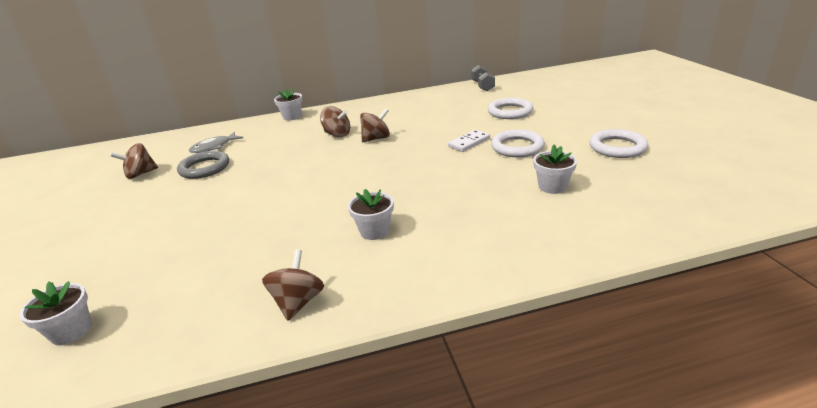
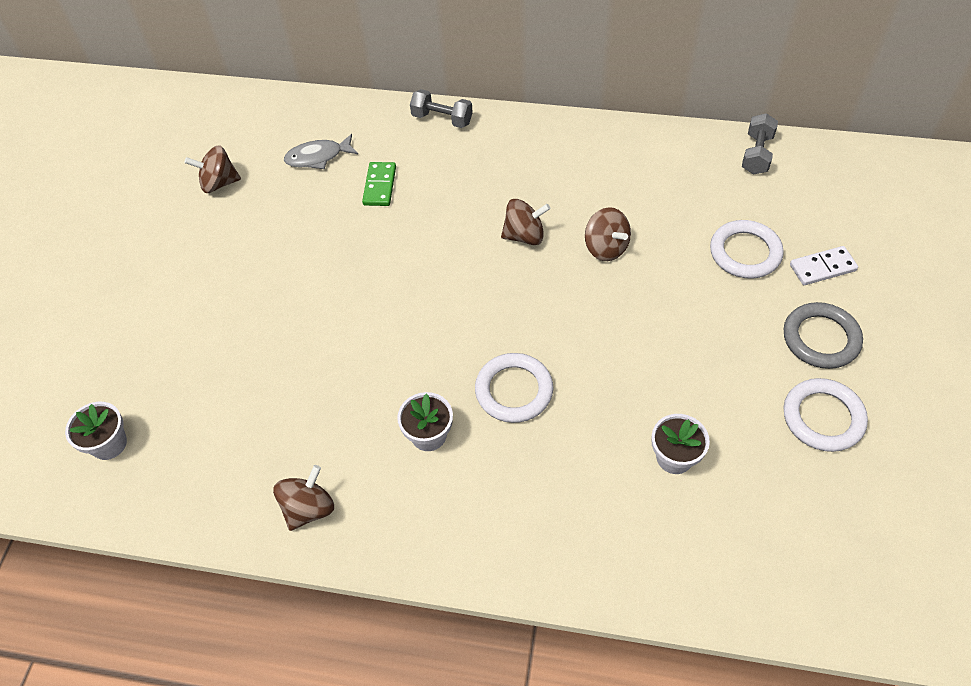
camera: 25 degrees right, 25 degrees up
(205, 168) = (293, 206): grey ring -> grey ring (821, 338)
(265, 146) = (379, 186): none -> green domino
(292, 117) = (442, 119): white flower pot -> grey dumbbell
(337, 134) = (480, 199): brown spinning top -> brown spinning top (606, 248)
(469, 142) = (637, 306): white domino -> white domino (822, 267)
(517, 147) = (692, 349): white ring -> white ring (514, 390)

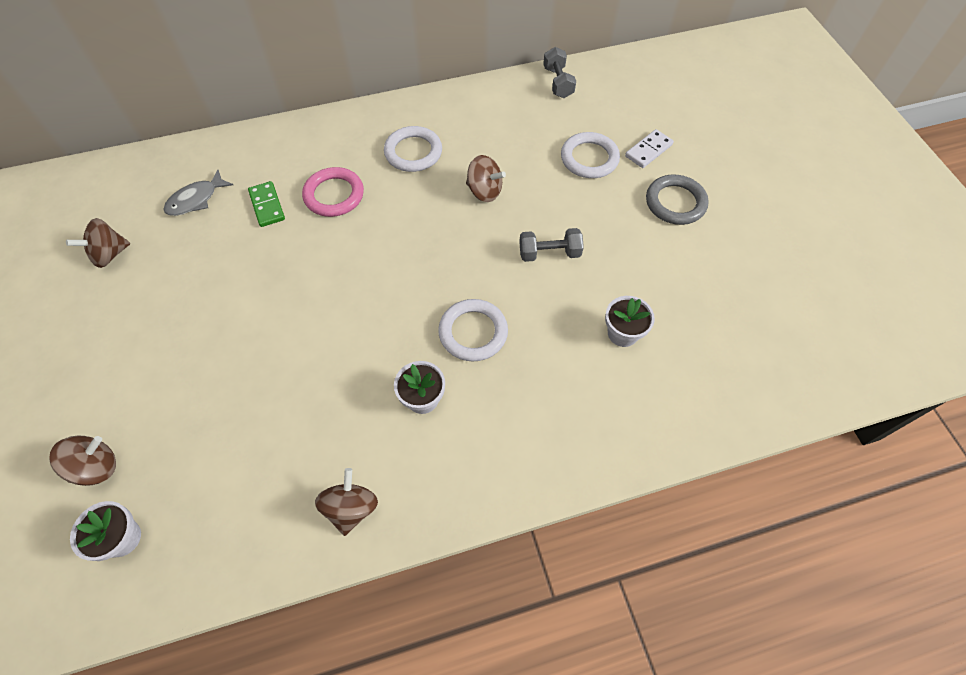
camera: 30 degrees left, 5 degrees up
(442, 119) = (293, 132): grey dumbbell -> grey dumbbell (549, 253)
(449, 197) = (334, 195): none -> pink ring
(524, 236) = (414, 204): brown spinning top -> brown spinning top (96, 467)
(823, 417) = (708, 260): white ring -> white ring (413, 152)

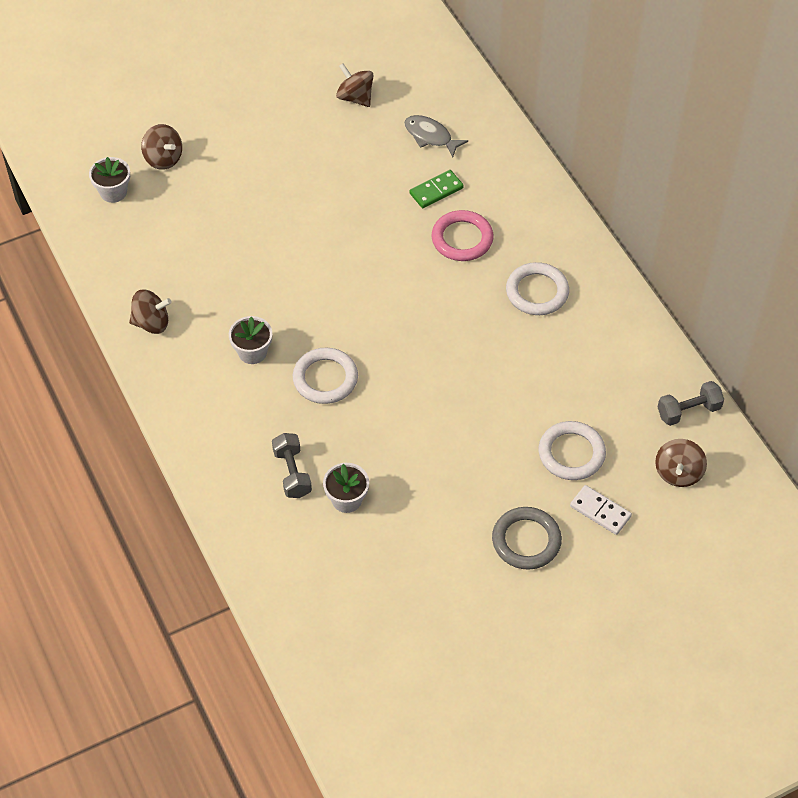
camera: 80 degrees right, 5 degrees down
(484, 191) = (498, 362): brown spinning top -> brown spinning top (678, 473)
(549, 253) = (430, 429): grey dumbbell -> grey dumbbell (292, 473)

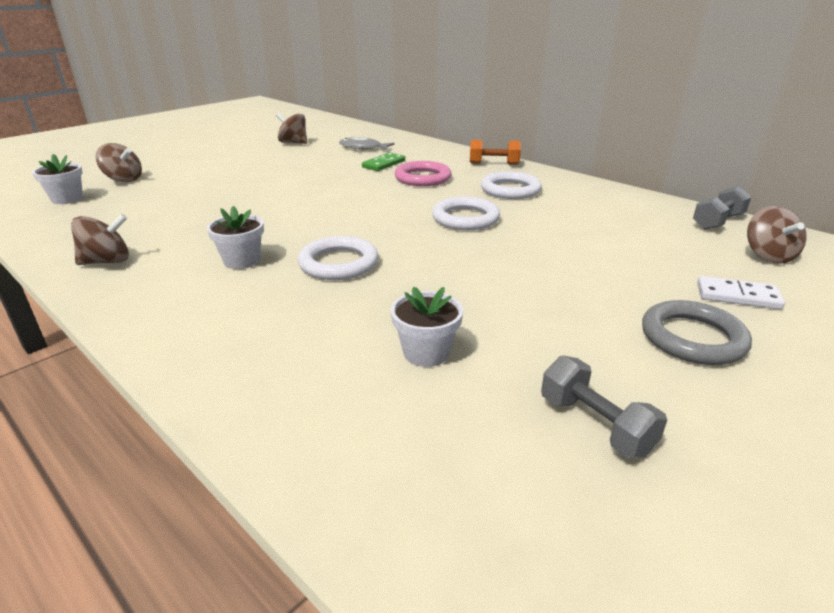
camera: 20 degrees left, 25 degrees down
(292, 473) = (333, 344): grey dumbbell -> grey dumbbell (595, 425)
(557, 224) = (493, 164): none -> orange dumbbell
(571, 453) = (651, 263): white ring -> white ring (465, 218)

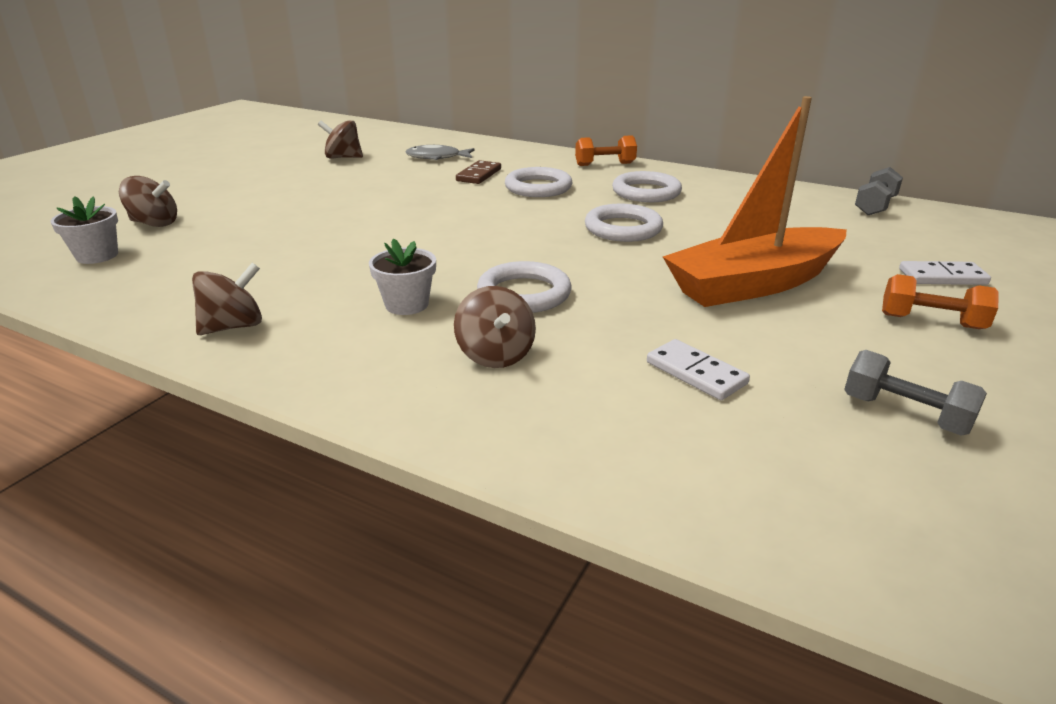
camera: 15 degrees left, 0 degrees up
(383, 164) = (479, 175): green domino -> brown domino
(422, 178) = (538, 187): pink ring -> white ring
(426, 352) = (696, 373): white flower pot -> white domino
(543, 280) = (754, 284): none -> orange boat
(692, 338) = (931, 322): grey ring -> orange dumbbell
(768, 256) = (942, 235): brown spinning top -> brown spinning top (495, 355)

